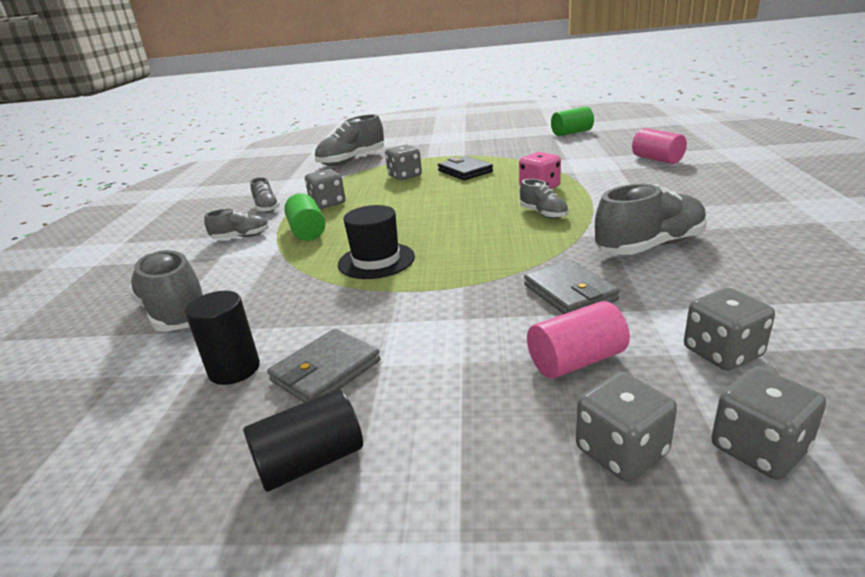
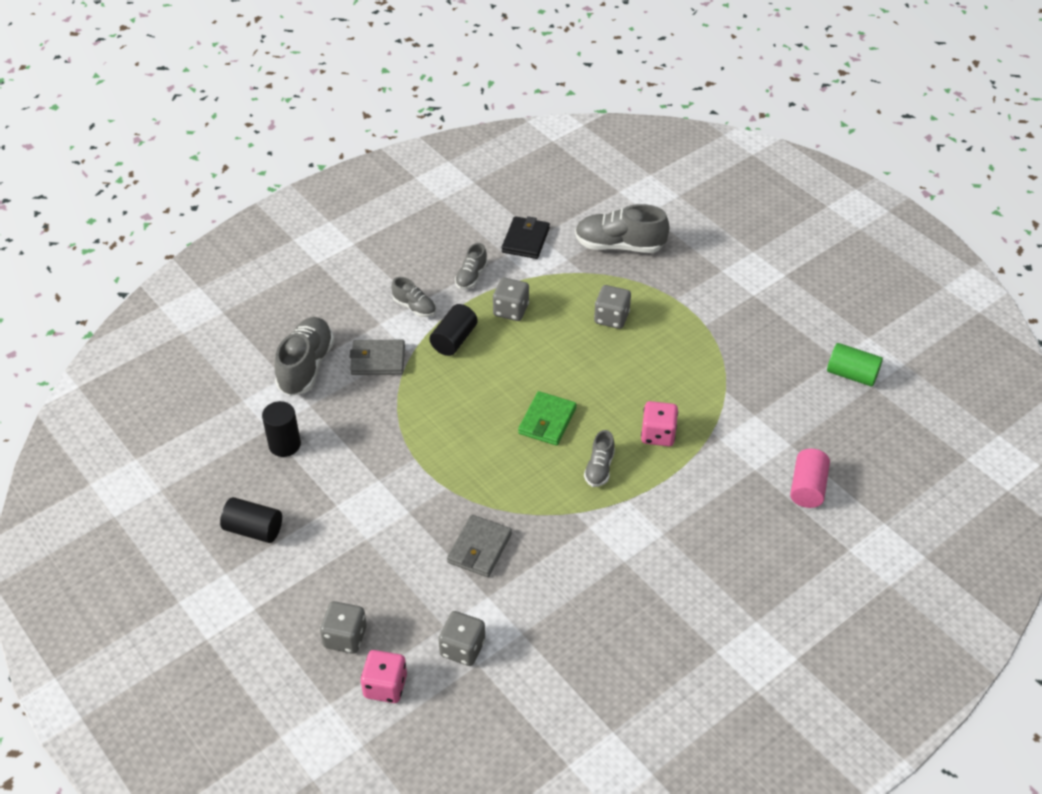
camera: 45 degrees right, 20 degrees up
(307, 231) = (454, 340): green cylinder -> black cylinder
(326, 371) = (313, 485): grey wallet -> grey wallet (378, 360)
(376, 260) = (443, 417): black hat -> none
(460, 219) = (547, 421): none -> green wallet
(465, 171) = (658, 355): black wallet -> black wallet (525, 240)
(576, 361) = (405, 588): pink cylinder -> none
(649, 246) = (585, 562): grey shoe -> none
(758, 448) = (385, 686): grey dice -> pink dice

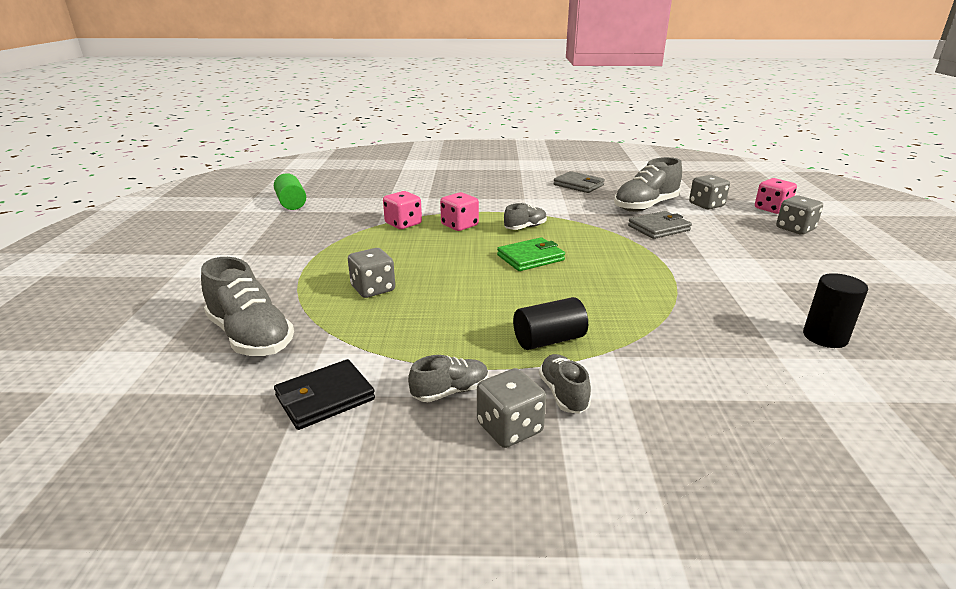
camera: 140 degrees left, 20 degrees down
(253, 529) = (875, 295): black cylinder -> none
(306, 366) = (770, 397): grey shoe -> grey shoe (645, 206)
(378, 360) = (660, 361): grey wallet -> grey wallet (578, 185)
(511, 310) = (453, 337): grey dice -> grey dice (509, 428)
(707, 406) = (403, 224): none -> pink dice
(807, 488) = (414, 185): pink cylinder -> none

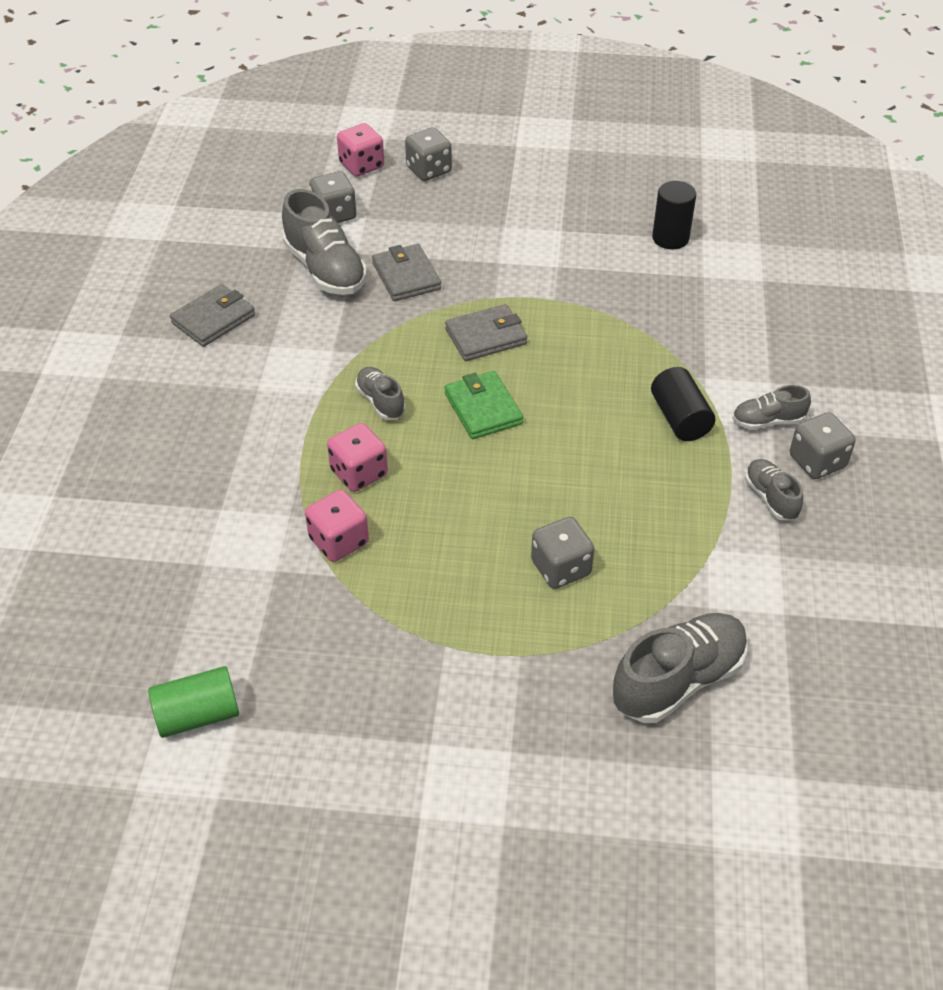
camera: 85 degrees left, 20 degrees up
(325, 398) = (788, 593): black wallet -> none
(610, 256) = (486, 336): none -> grey wallet

